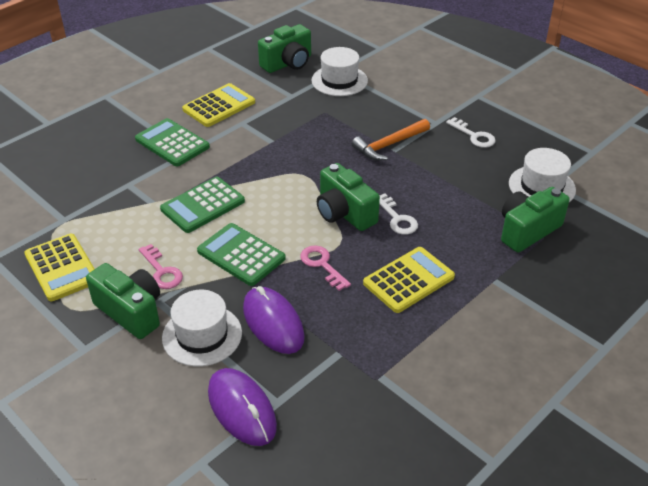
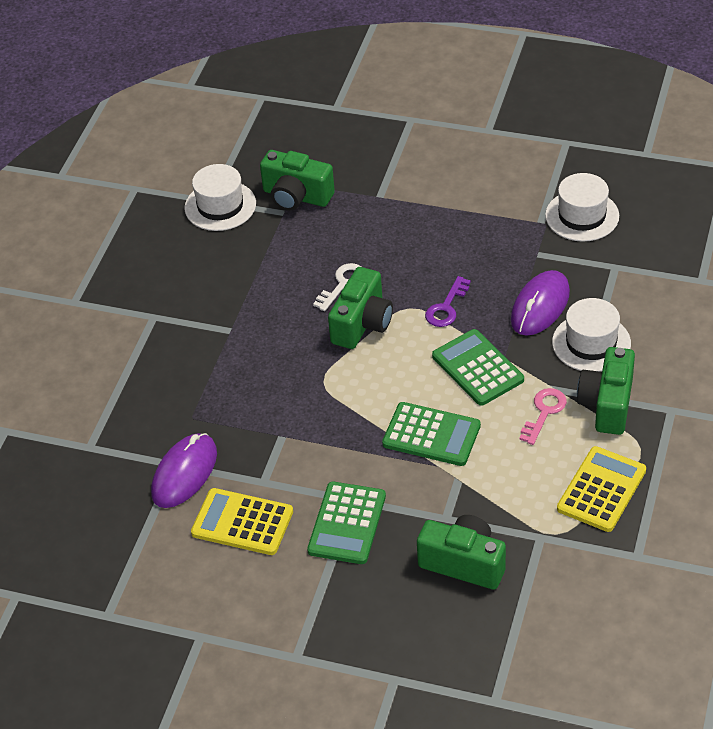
camera: 115 degrees left, 5 degrees up
(241, 255) = (478, 368): green calculator -> green calculator turned 135 degrees clockwise
(242, 409) = (638, 282): purple mouse -> purple mouse (184, 473)
(288, 63) = (99, 505): green camera -> green camera (464, 563)
(322, 265) = (446, 307): pink key -> purple key
(339, 80) = (112, 435): white hat -> white hat (582, 216)
(389, 145) = (222, 336): orange hammer -> none
(409, 280) = (421, 246): yellow calculator -> none
(474, 136) = (161, 278): white key -> none

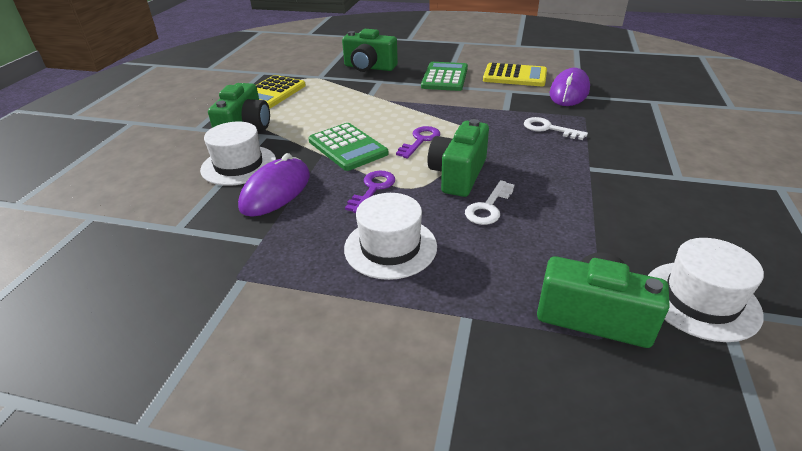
camera: 175 degrees right, 10 degrees down
(245, 394) = (548, 129): none -> white key
(395, 377) = (420, 140): none -> purple key
(431, 435) = (389, 112): green calculator -> none
(544, 412) = (298, 124): pink key -> none
(582, 216) = (183, 288): white hat -> white hat (390, 247)

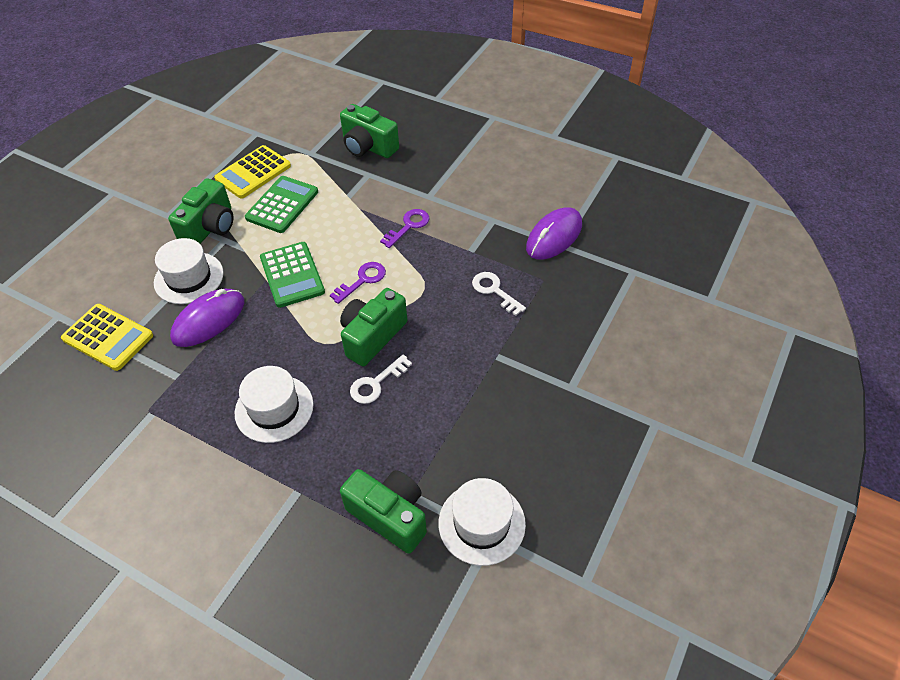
camera: 15 degrees right, 15 degrees up
(373, 189) = (290, 337): purple key -> purple key (408, 226)
(445, 77) = (438, 182): green calculator -> green calculator (282, 205)
(515, 76) = (514, 195): yellow calculator -> yellow calculator (108, 337)

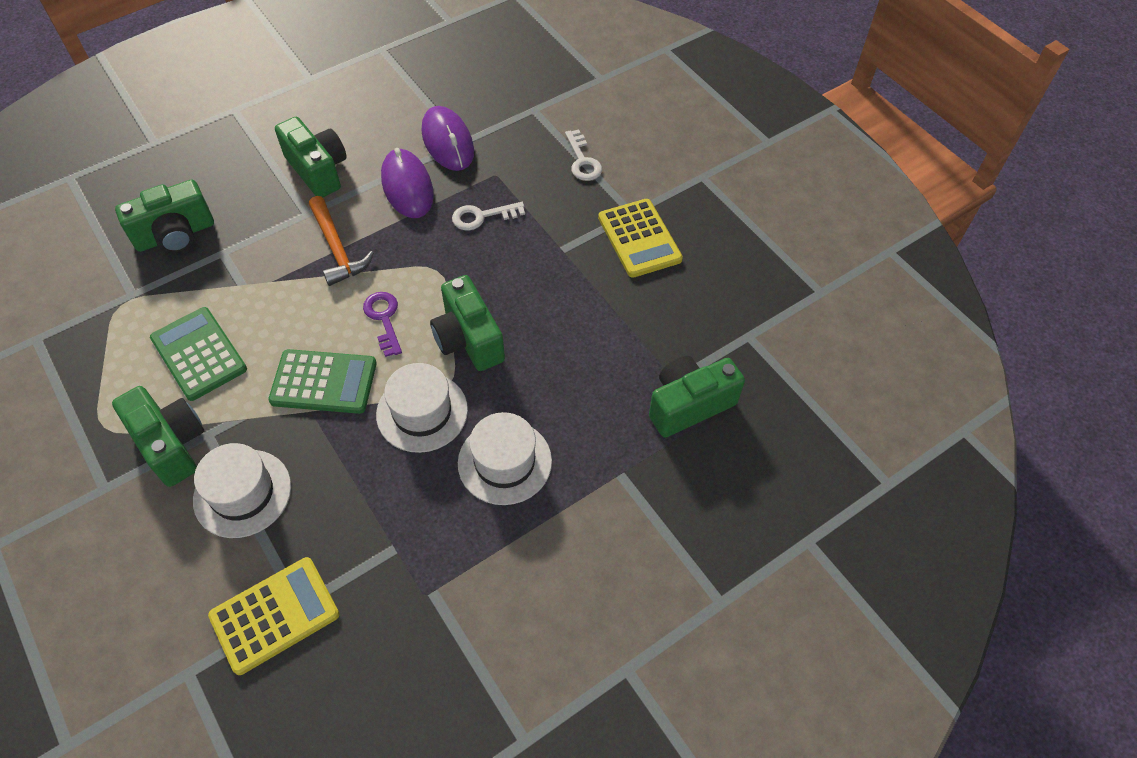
camera: 65 degrees left, 5 degrees up
(209, 320) = (330, 490): purple mouse -> purple mouse (407, 187)
(253, 172) = (110, 366): yellow calculator -> yellow calculator (639, 238)
(376, 383) = (531, 358): white key -> white key (582, 161)
(408, 226) = (337, 248): purple key -> orange hammer
(471, 182) = (318, 170): none -> green camera
(481, 523) = (733, 338): white hat -> white hat (422, 412)

